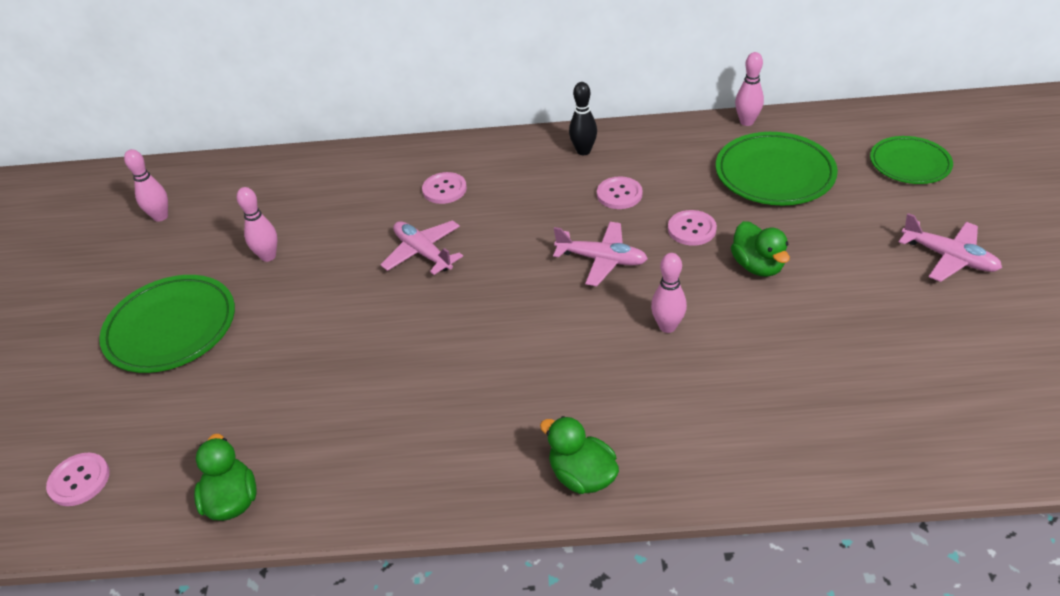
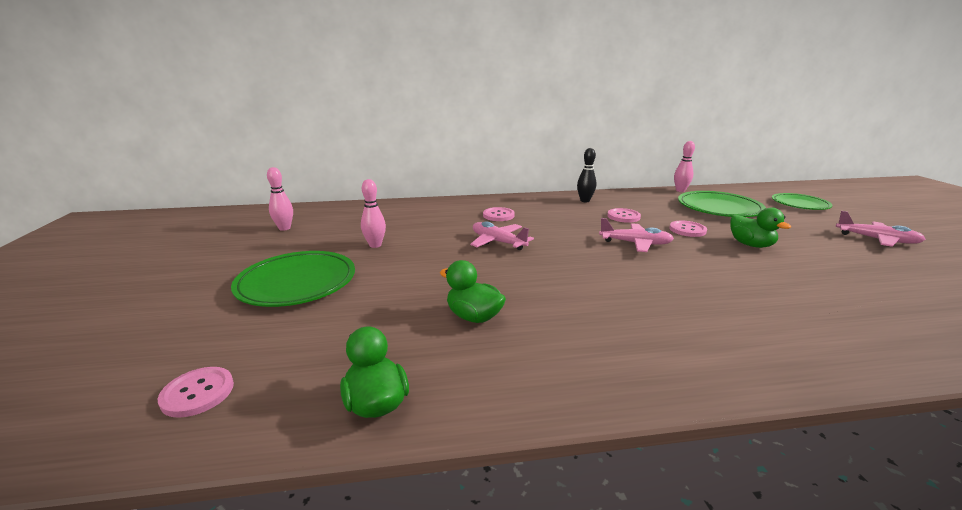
camera: 10 degrees left, 20 degrees down
(582, 476) = (727, 368): green duck -> green duck (474, 317)
(667, 326) = (715, 274): pink bowling pin -> none

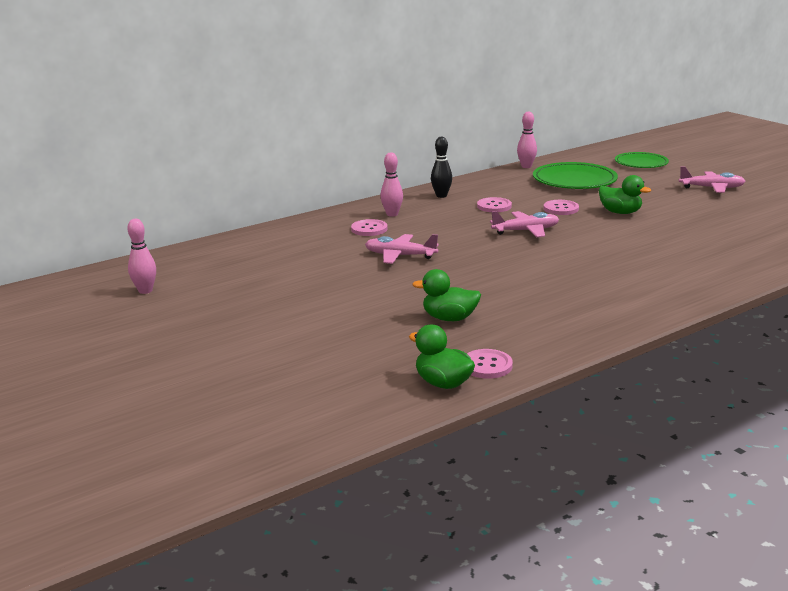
camera: 25 degrees left, 0 degrees up
(197, 393) = (301, 415): pink button -> pink button (487, 365)
(297, 283) = (253, 333): green plate -> none
(375, 245) = (279, 285): pink bowling pin -> pink bowling pin (392, 214)

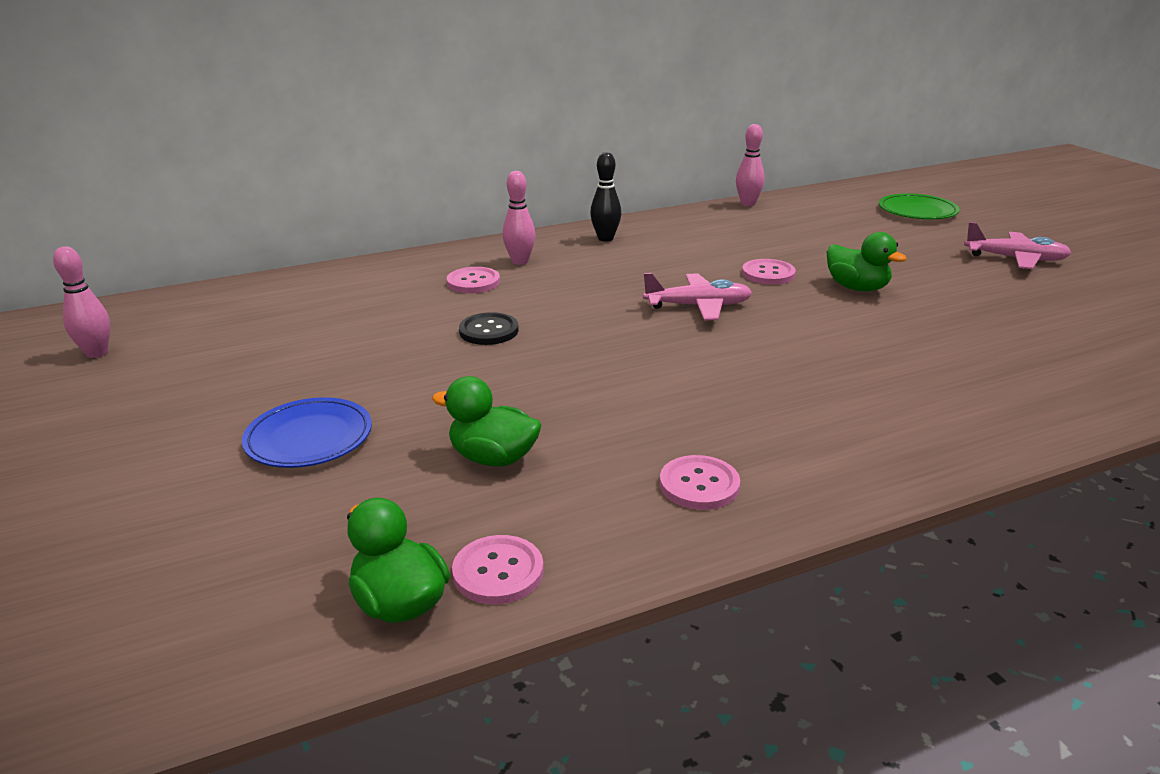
camera: 10 degrees right, 5 degrees up
(330, 320) = (309, 438): none -> blue plate
(400, 256) = (489, 331): pink plane -> black button
(494, 206) = (671, 261): pink button -> pink button (699, 485)
(574, 181) = (807, 230): green plate -> none

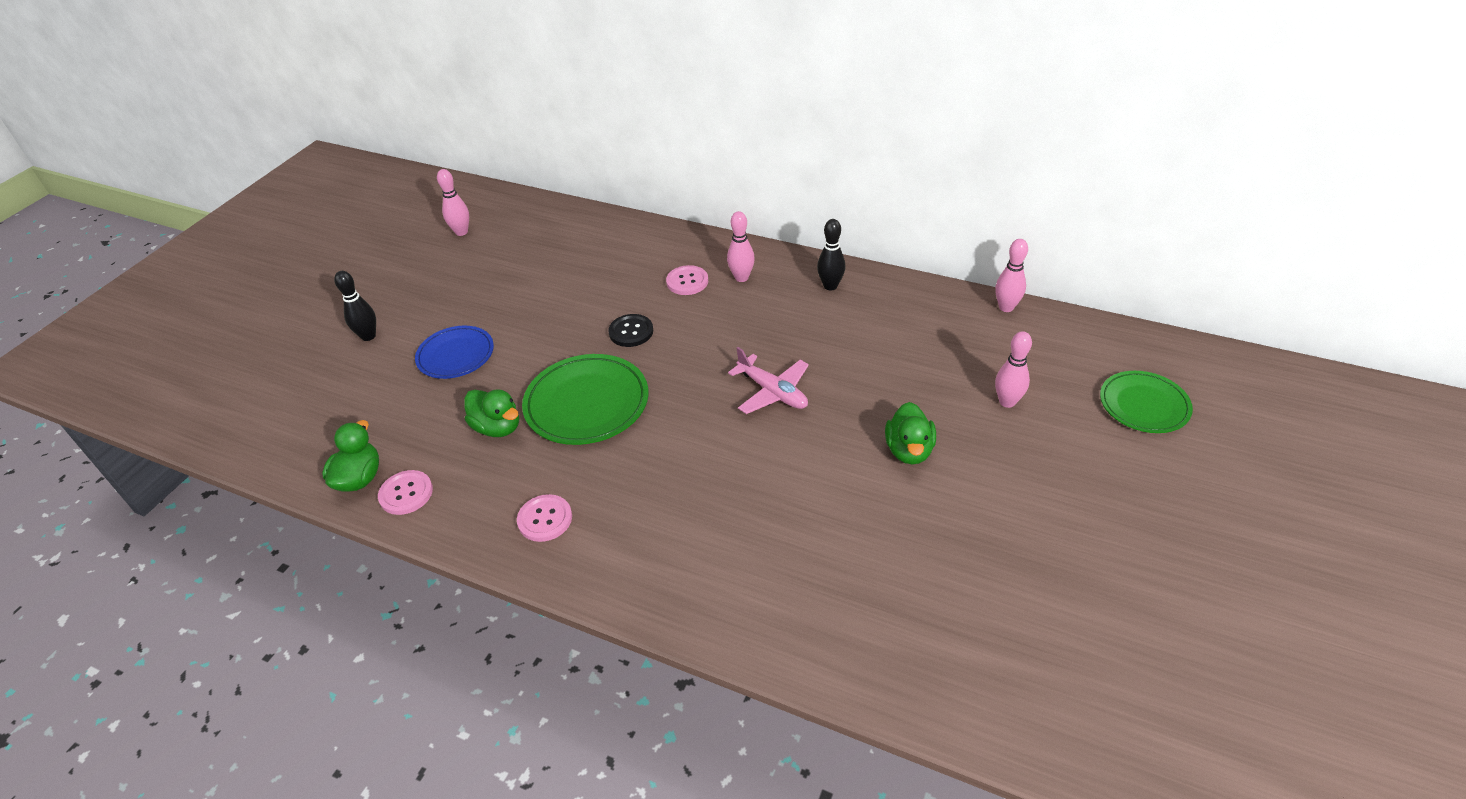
camera: 50 degrees right, 15 degrees up
(125, 487) = (368, 336): none -> black bowling pin
(493, 458) = (497, 427): green duck -> green duck turned 150 degrees clockwise
(553, 392) = (587, 403): none -> green plate
(768, 274) = (874, 393): pink button -> none
(852, 241) = (1007, 402): none -> pink bowling pin
(1015, 259) = (1109, 515): pink plane -> none

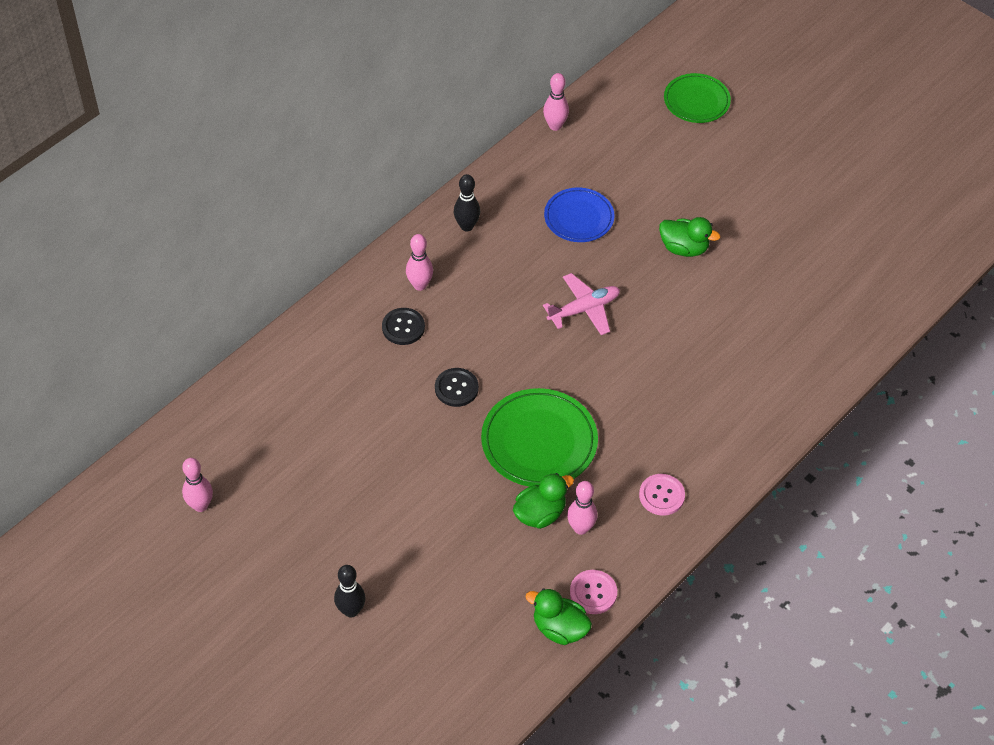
camera: 75 degrees left, 10 degrees up
(456, 355) = (421, 535): blue plate -> blue plate (579, 218)
(687, 281) = (403, 327): pink button -> black button
(1007, 402) = (660, 172): pink bowling pin -> pink bowling pin (581, 528)

